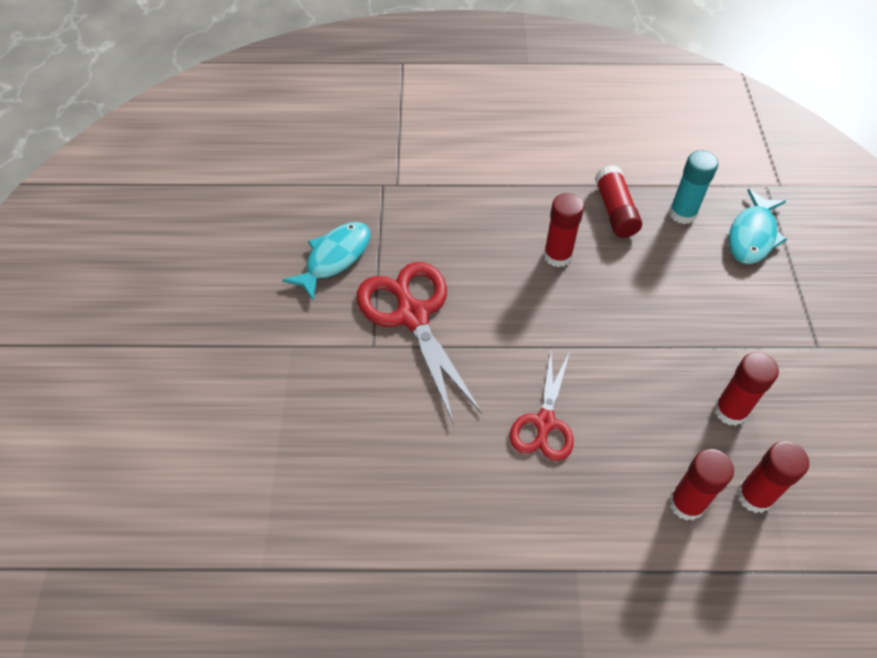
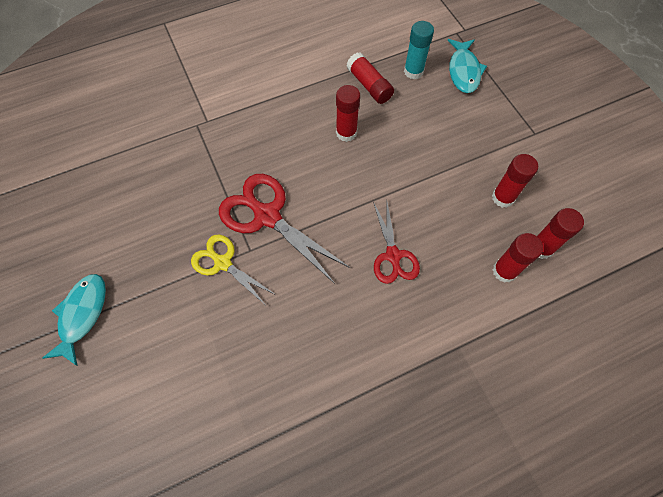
camera: 25 degrees left, 10 degrees up
(334, 258) = (189, 195): turquoise fish -> turquoise fish (82, 315)
(335, 347) = (223, 263): none -> yellow scissors

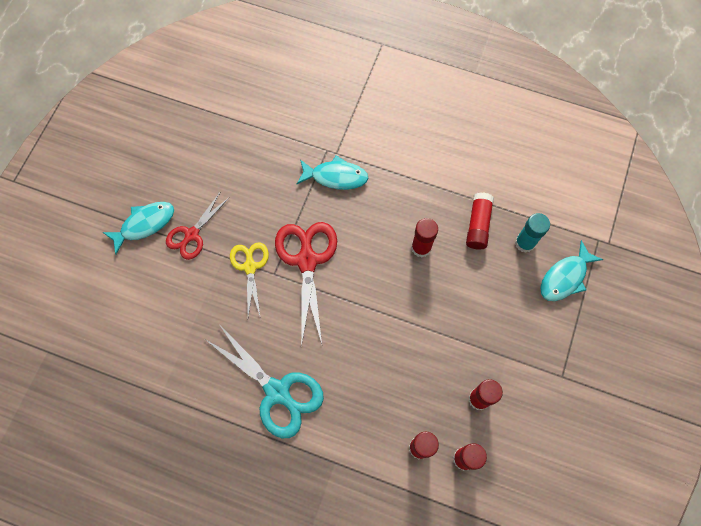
camera: 45 degrees right, 5 degrees up
(224, 137) = (336, 176): none -> turquoise fish
(353, 339) = (277, 392): none -> turquoise scissors
(393, 255) = (358, 364): red scissors -> red scissors (192, 234)

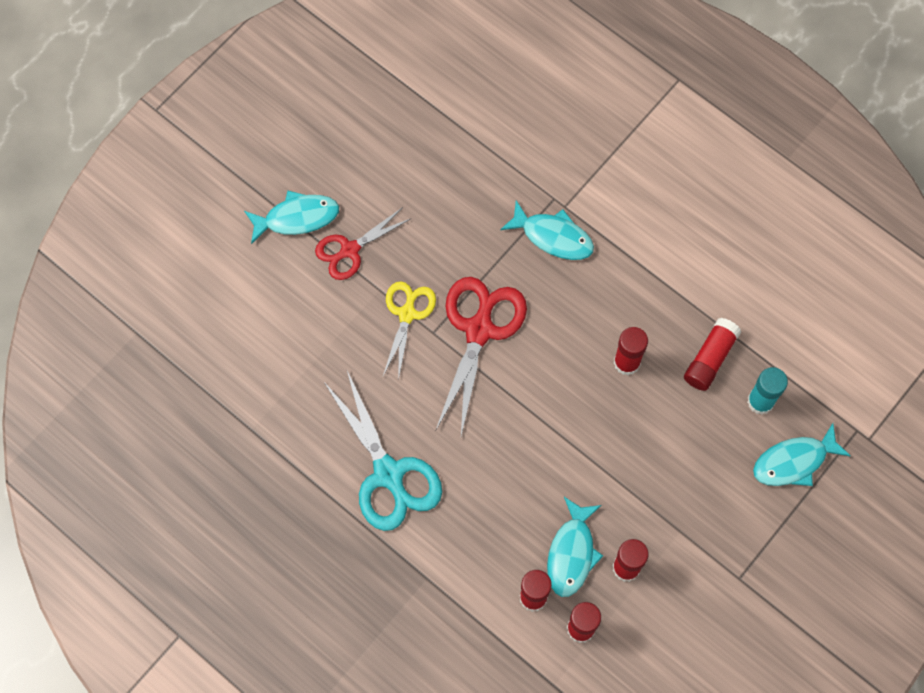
camera: 20 degrees right, 0 degrees up
(435, 402) = (572, 553): none -> turquoise fish

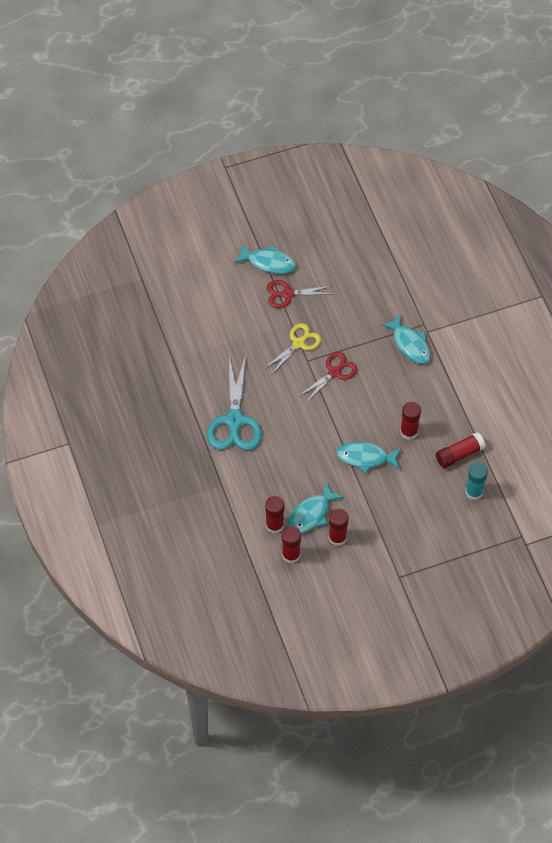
camera: 30 degrees right, 10 degrees down
(479, 330) = (334, 372): red scissors -> red scissors, size x0.62
(794, 461) = (472, 533): turquoise fish -> turquoise fish (365, 457)

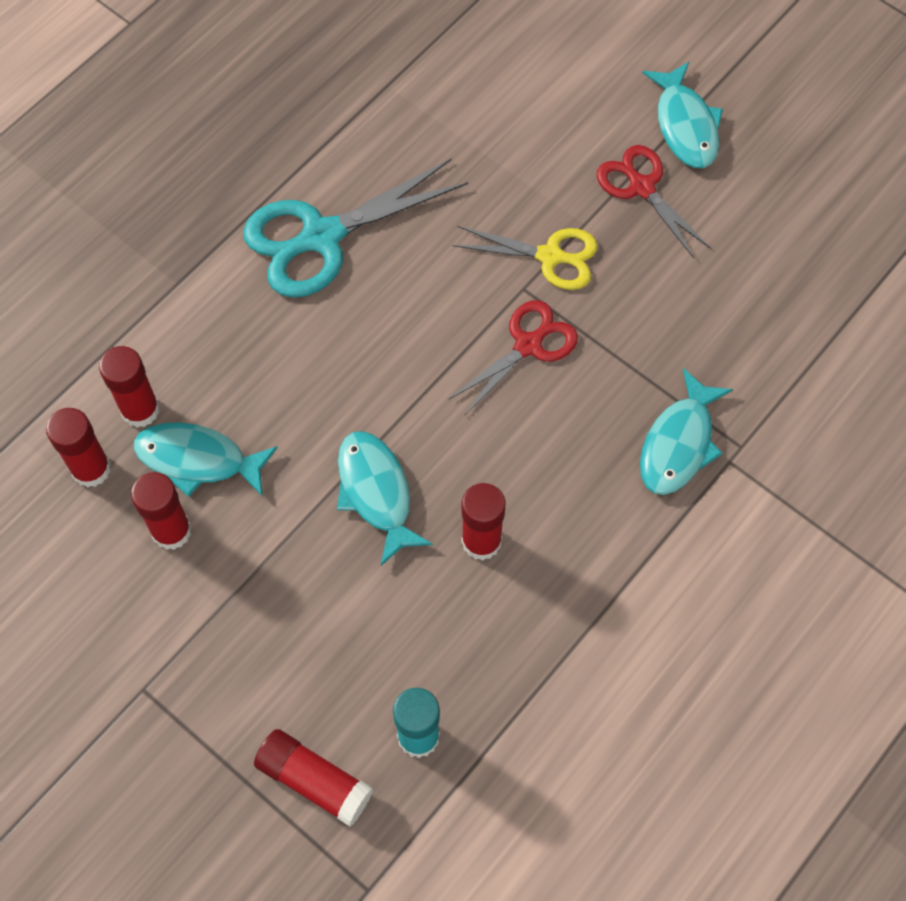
camera: 60 degrees right, 5 degrees up
(334, 372) = (528, 345): red scissors -> red scissors turned 60 degrees counterclockwise
(459, 454) = (489, 663): red glue stick -> red glue stick (314, 781)

